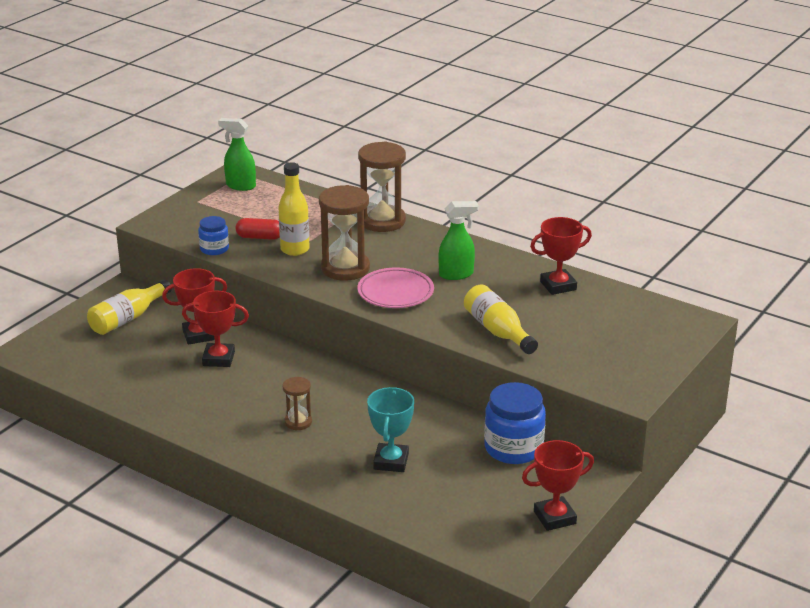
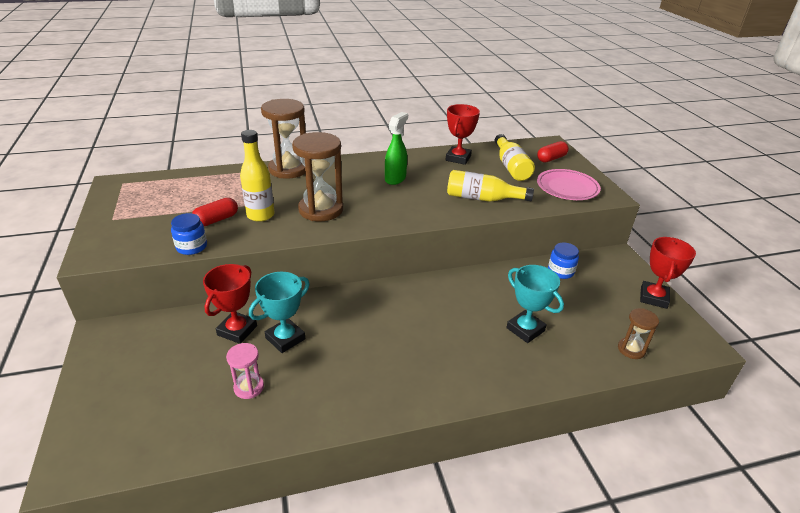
camera: 50 degrees left, 5 degrees up
(128, 318) = (146, 356): yellow bottle -> yellow bottle (511, 167)
(155, 372) = (249, 387): none -> pink hourglass
(218, 359) = (285, 338): red trophy -> turquoise trophy
(240, 186) = (134, 192): green spray bottle -> none
(298, 422) = (425, 346): brown hourglass -> brown hourglass (631, 349)
(395, 292) = (383, 208): pink plate -> pink plate (567, 188)
(513, 448) = (560, 271): blue jar -> blue jar, size x0.56
(660, 335) = (551, 158): none -> red capsule

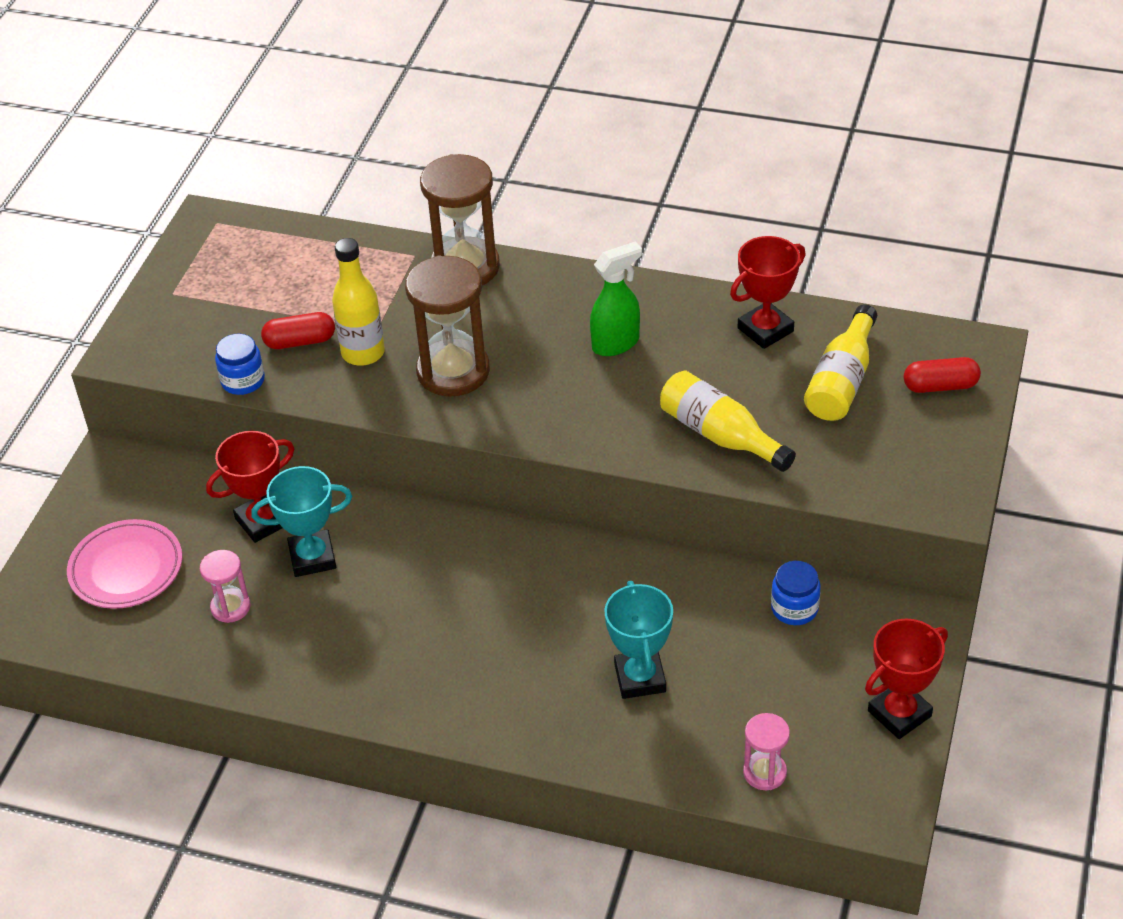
camera: 35 degrees right, 10 degrees up
(567, 188) = (892, 464): pink plate -> pink plate (126, 569)
(631, 349) = (764, 772): brown hourglass -> pink hourglass

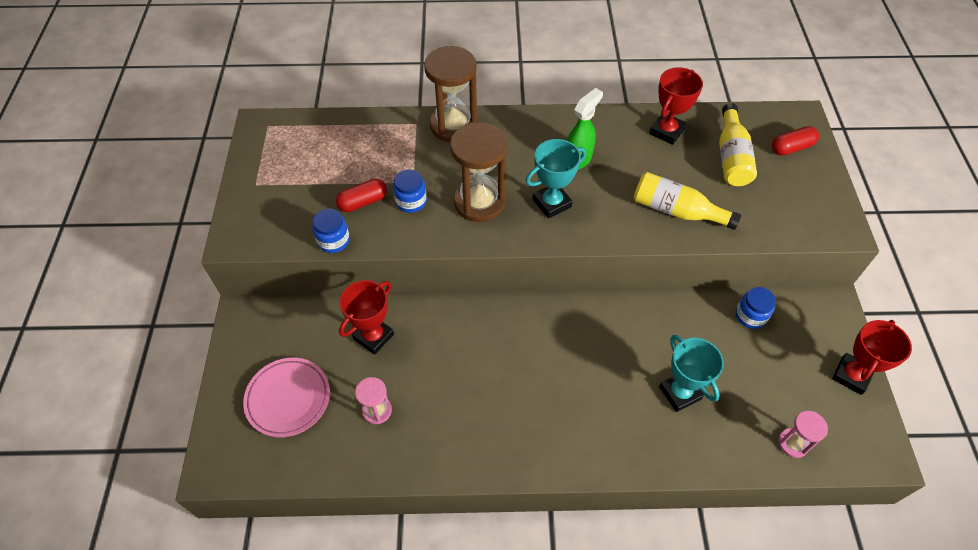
camera: 20 degrees left, 10 degrees up
(312, 558) = (420, 356): turquoise trophy -> turquoise trophy (552, 203)
(363, 353) = (411, 201): yellow bottle -> blue jar

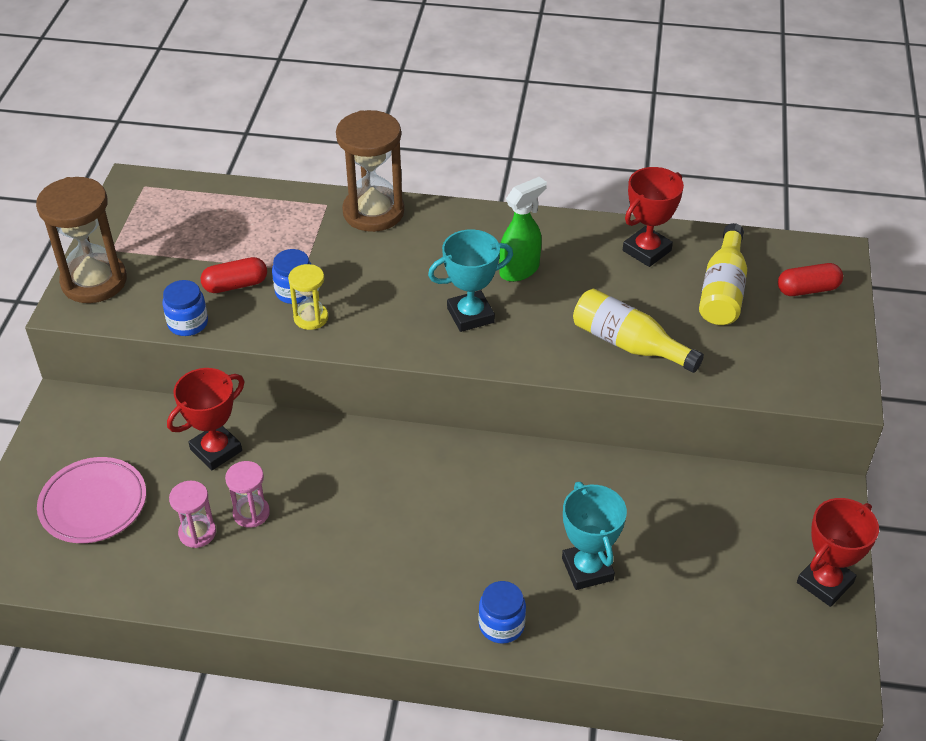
camera: 10 degrees right, 10 degrees down
(429, 222) = (311, 318): none -> yellow hourglass
(479, 202) = (379, 303): brown hourglass -> brown hourglass (94, 281)
(750, 316) = (710, 494): blue jar -> blue jar (501, 625)
(793, 443) = (718, 649): pink hourglass -> pink hourglass (251, 513)

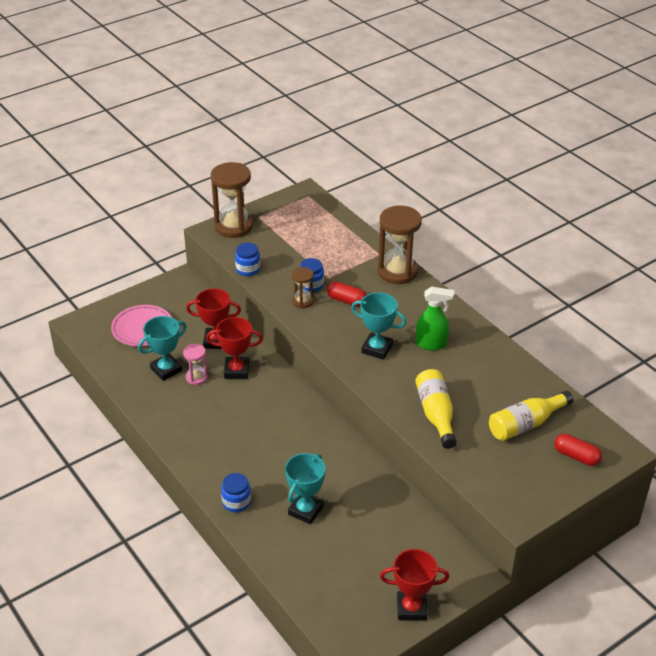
camera: 45 degrees right, 5 degrees down
(197, 533) = (166, 369): pink hourglass -> turquoise trophy
(235, 285) = (289, 265): red capsule -> red capsule (346, 300)
(311, 318) = (302, 301): yellow hourglass -> brown hourglass
(646, 250) = (513, 378): red trophy -> red trophy (236, 370)

